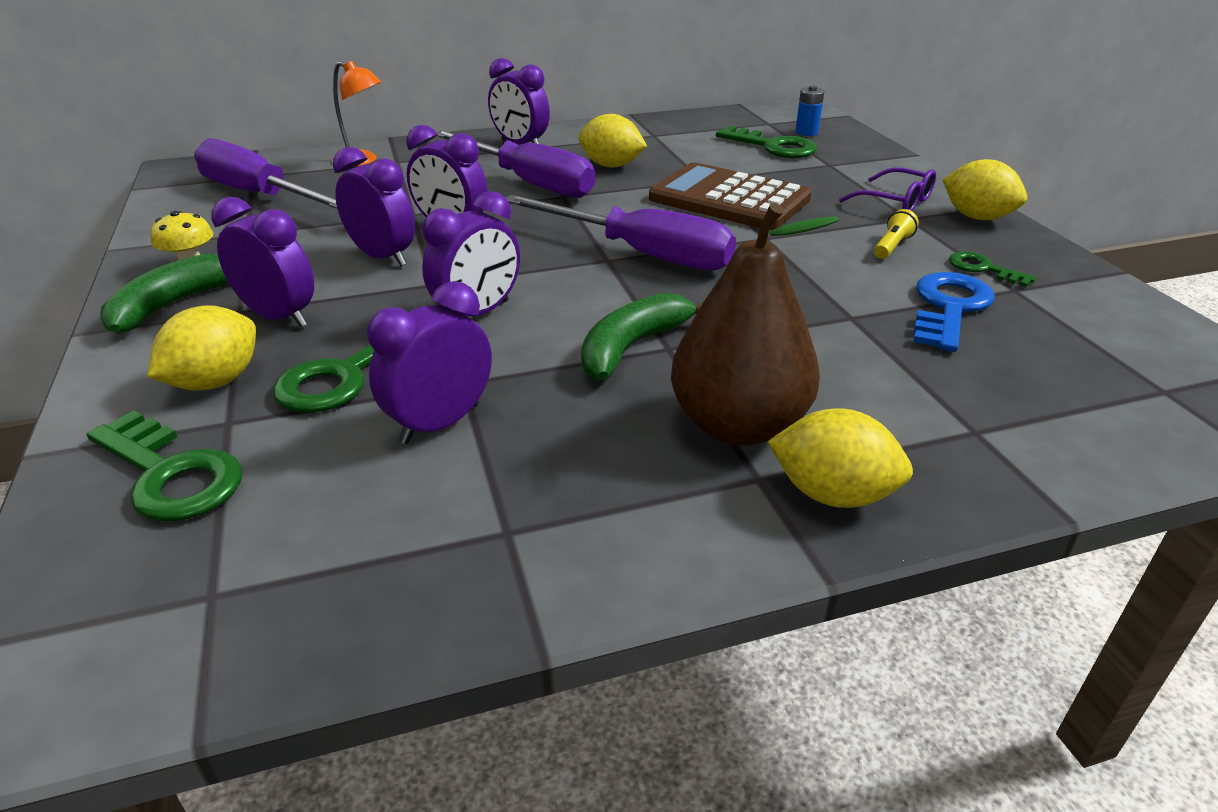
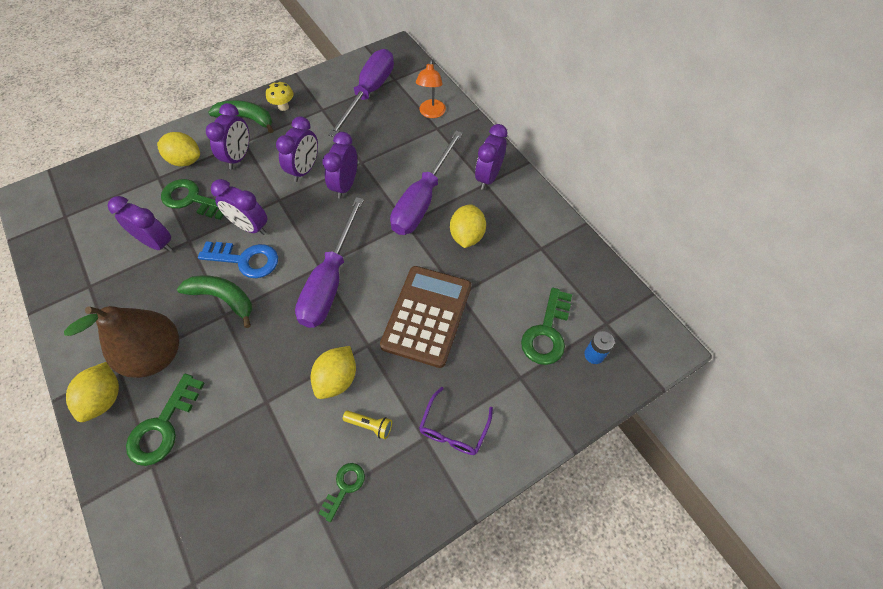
camera: 75 degrees right, 25 degrees up
(170, 474) = (126, 176): green key -> green key (163, 426)
(948, 308) = (283, 459): blue key -> blue key (245, 260)
(976, 217) = (438, 490): yellow lemon -> yellow lemon (337, 379)

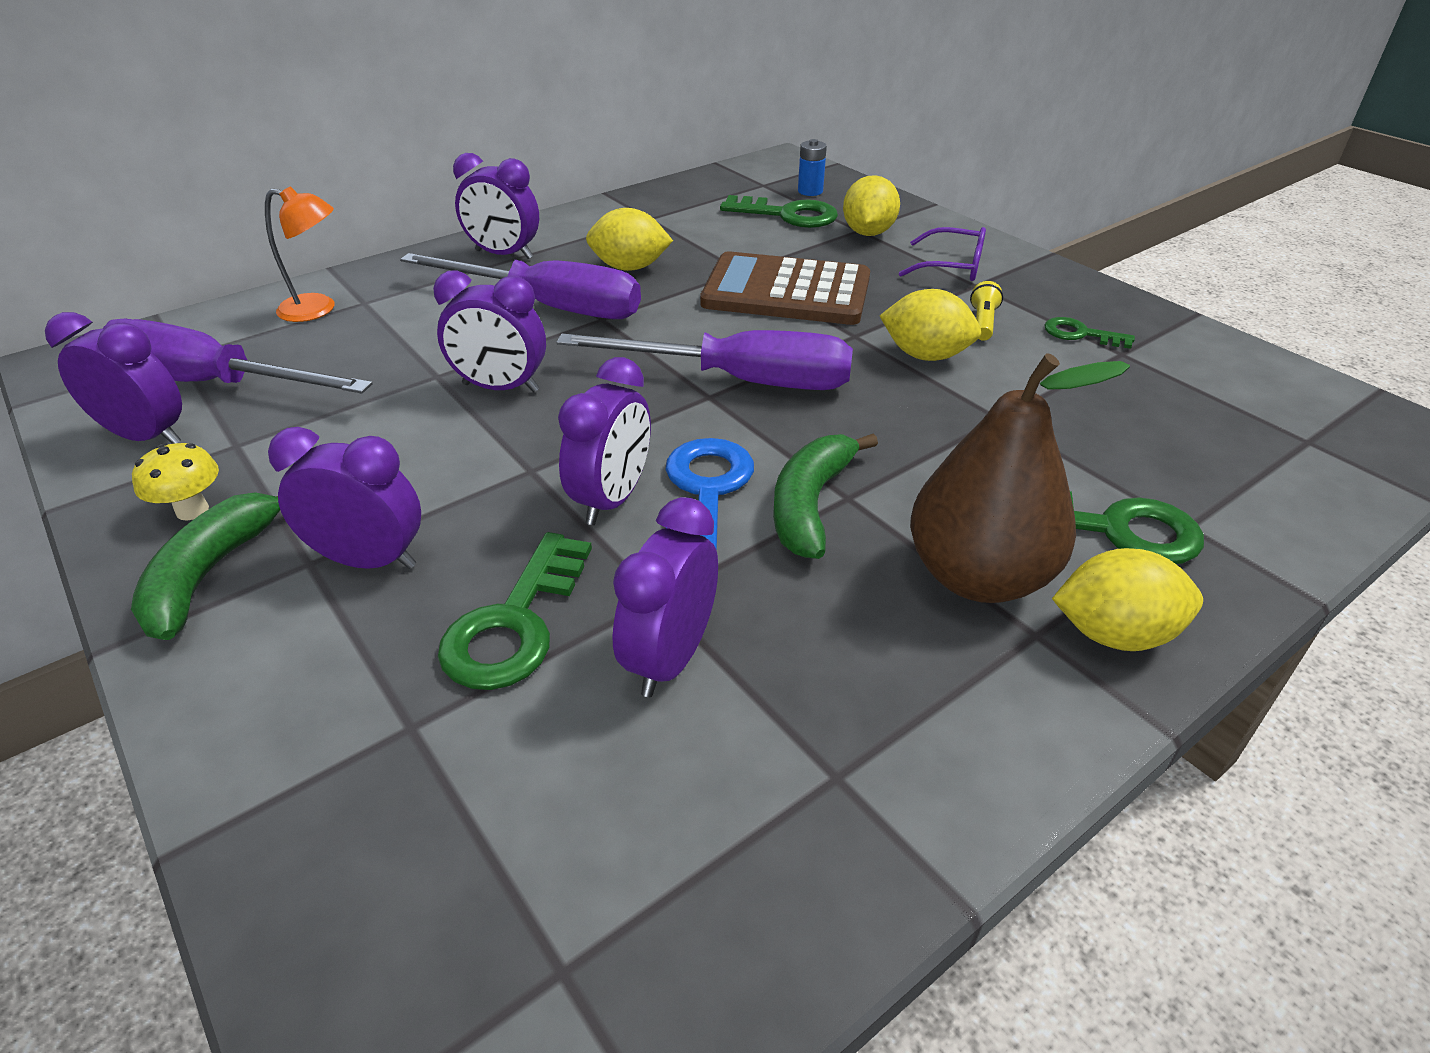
camera: 95 degrees left, 20 degrees down
(185, 161) = (351, 674): yellow lemon -> yellow lemon (868, 233)
(305, 170) = (443, 445): purple clock -> purple clock (146, 436)

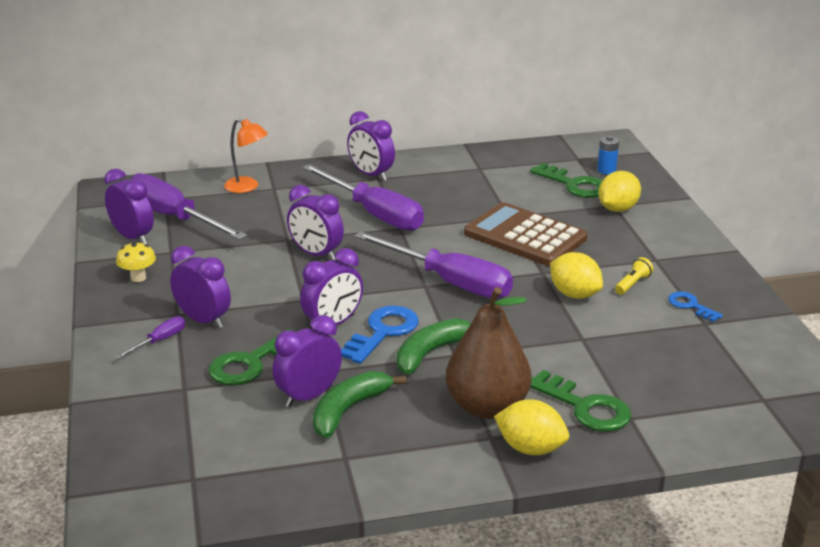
camera: 25 degrees right, 10 degrees down
(210, 573) = (134, 307): green banana -> green banana (348, 410)
(301, 631) = (159, 341): none -> purple screwdriver
(630, 267) = (440, 199): yellow lemon -> none
(952, 266) = (652, 244): purple glasses -> none
(1080, 334) = (690, 306): green key -> blue key

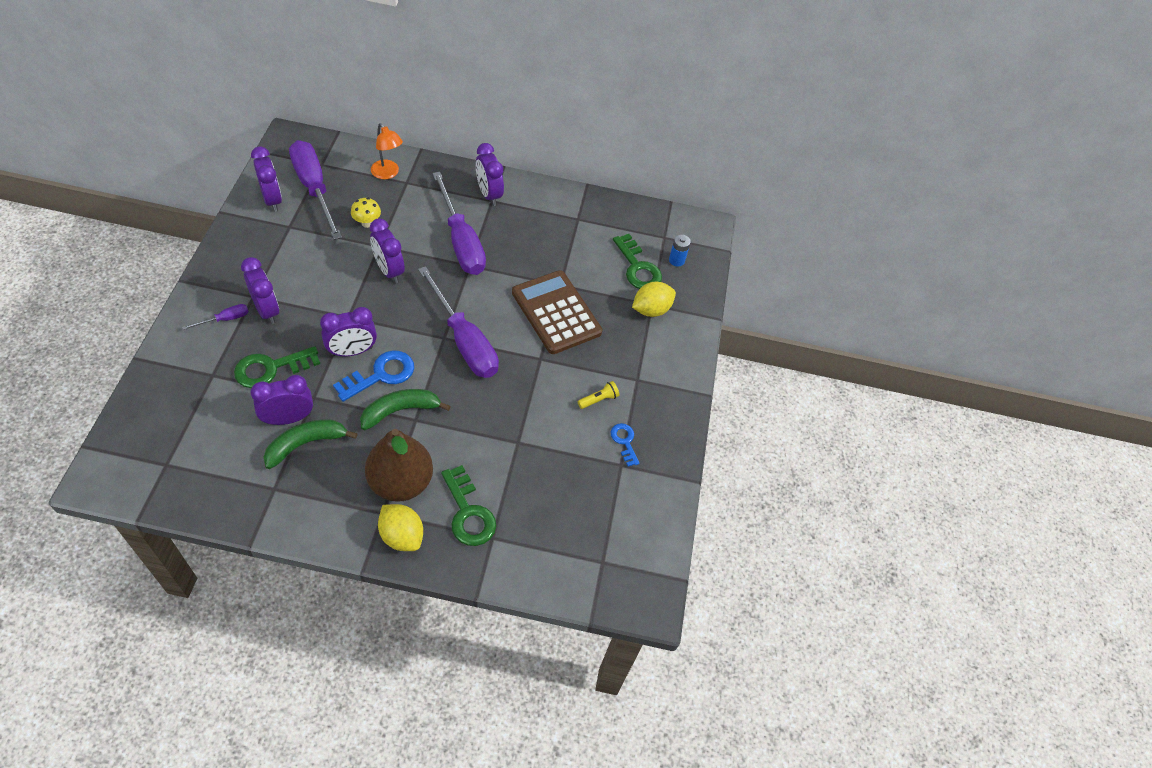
camera: 15 degrees right, 25 degrees up
(138, 278) = (250, 246): yellow mushroom -> yellow mushroom (367, 223)
(574, 294) = (546, 392): yellow lemon -> none

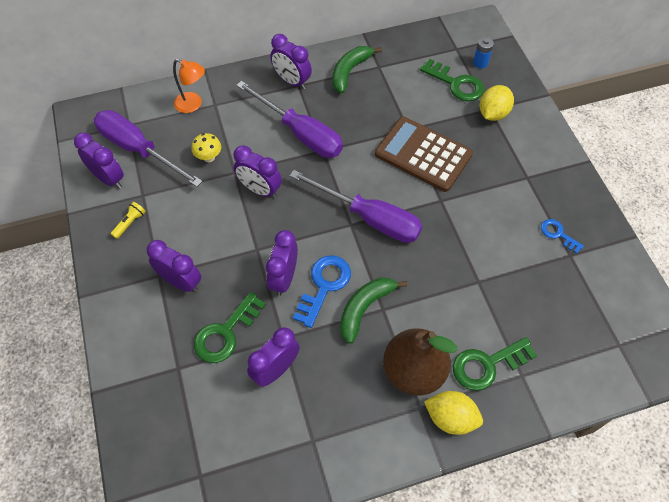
camera: 20 degrees left, 5 degrees up
(225, 319) = (150, 310): purple screwdriver -> none
(305, 444) = (308, 384): green banana -> green banana (350, 71)
(352, 351) = (284, 278): purple clock -> purple clock turned 150 degrees clockwise
(468, 512) = (487, 365): green key -> green key turned 120 degrees clockwise
(598, 399) = (512, 210): yellow flashlight -> yellow flashlight (130, 223)

